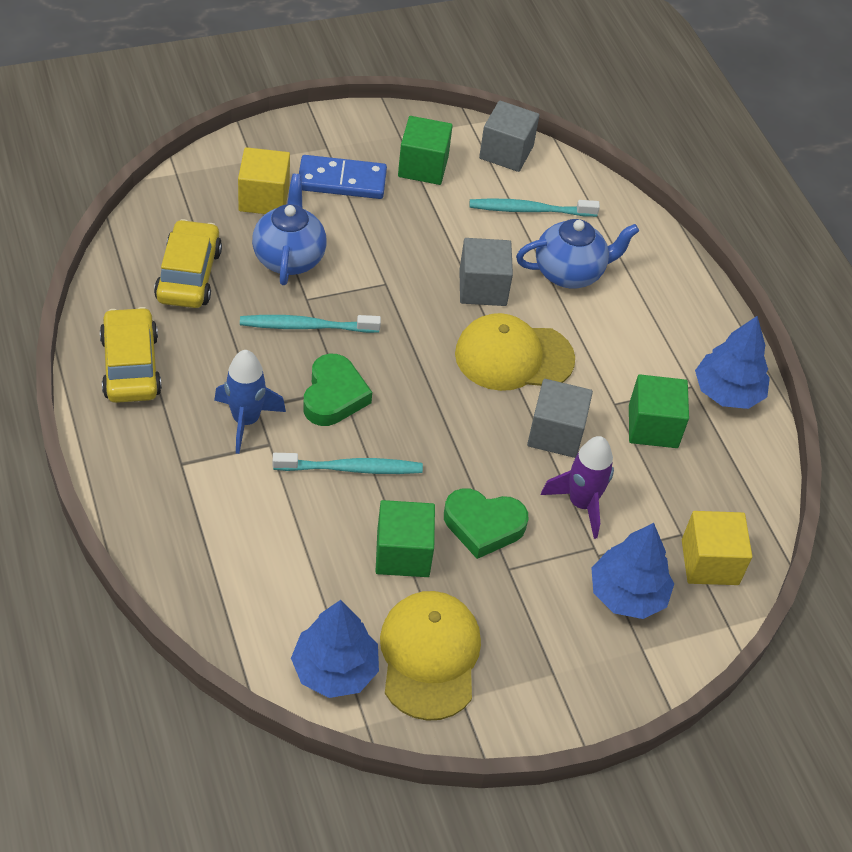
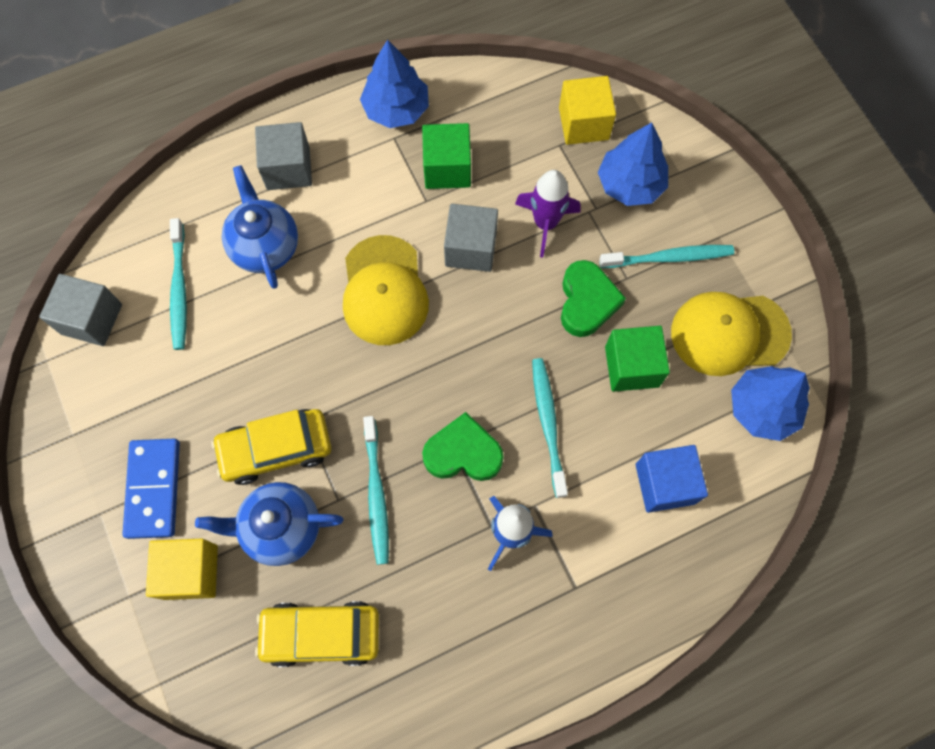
camera: 90 degrees left, 20 degrees up
(131, 366) = (461, 669): yellow car -> yellow car (276, 449)
(268, 558) = (665, 484): none -> blue cube
(423, 166) = (122, 403): green cube -> none
(482, 288) = (297, 326): grey cube -> grey cube (288, 168)
(530, 615) = (669, 258): none -> turquoise toothbrush

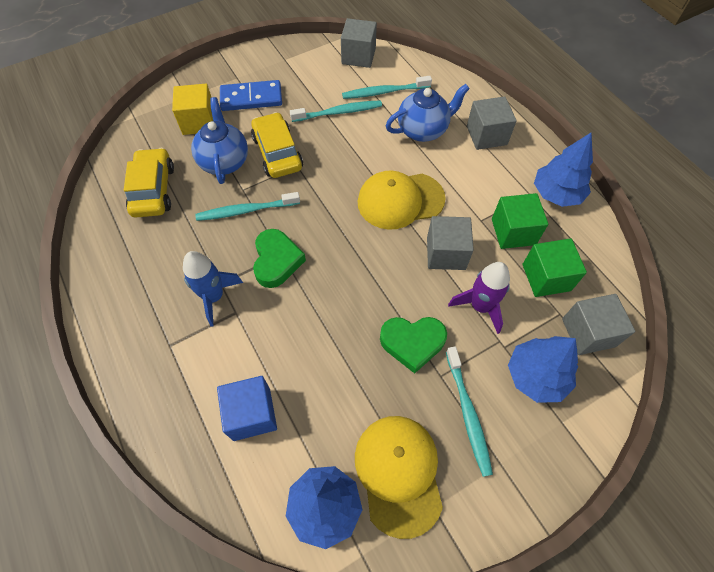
camera: 85 degrees right, 10 degrees down
(548, 424) = (302, 318): turquoise toothbrush -> turquoise toothbrush (339, 112)
(583, 123) = (588, 332): yellow cube -> grey cube
(632, 366) = (356, 383): green cube -> green cube (546, 277)

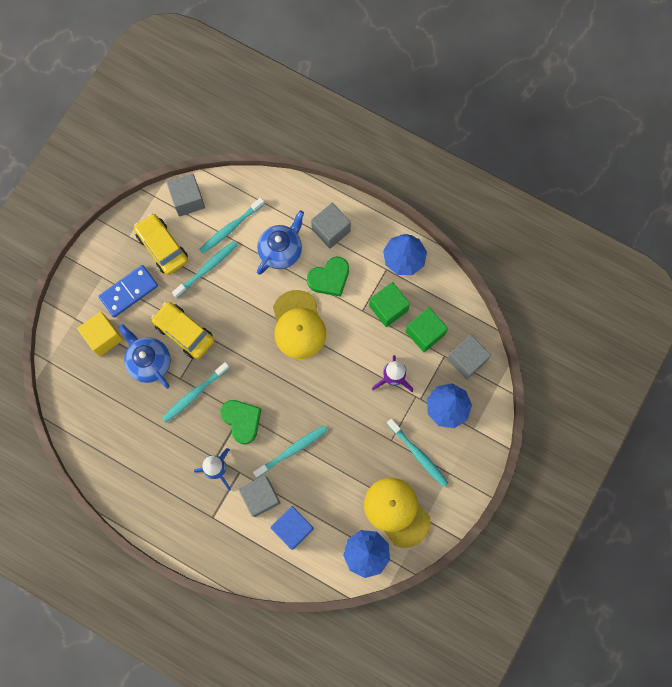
camera: 30 degrees left, 15 degrees up
(153, 190) = (114, 415): yellow car -> yellow car (162, 247)
(312, 322) = (292, 450): none -> turquoise toothbrush
(400, 200) = (298, 325): yellow cap -> yellow cap turned 60 degrees counterclockwise
(412, 343) = (363, 428): green heart -> green heart (329, 278)
(446, 253) = (351, 351): grey cube -> grey cube (260, 497)

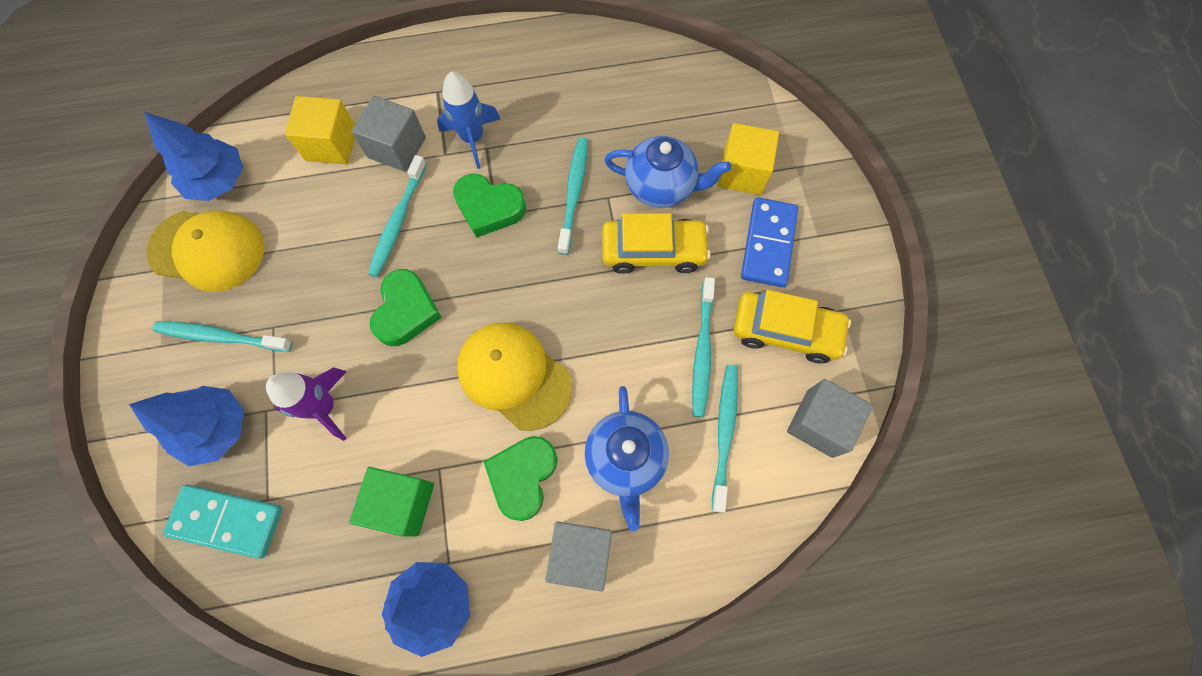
camera: 140 degrees right, 5 degrees down
(293, 528) = (331, 144): blue cube -> yellow cube
(323, 397) = (406, 311): none -> green heart
(425, 333) = (319, 510): green cube -> none
(466, 360) = (227, 520): grey cube -> turquoise domino

